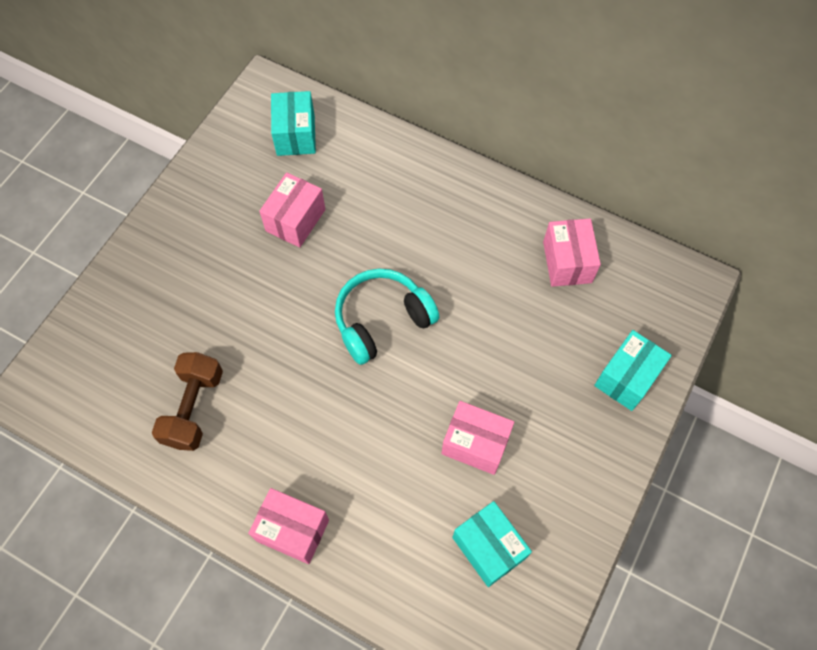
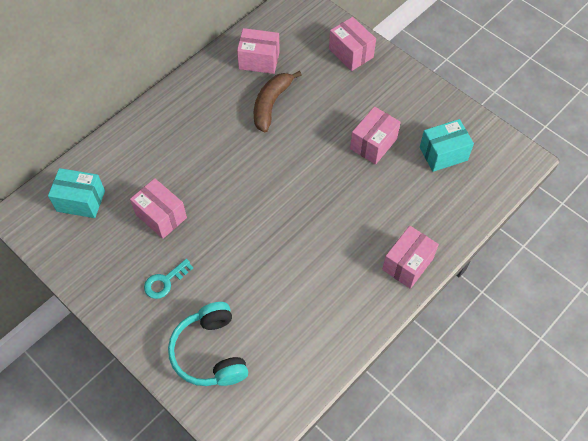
camera: 75 degrees left, 5 degrees down
(193, 408) = (298, 315): brown dumbbell -> none
(210, 250) = (165, 281): none -> turquoise key
(382, 320) = (266, 177): turquoise headphones -> turquoise headphones (210, 352)
(498, 296) = (271, 104): none -> brown banana
(626, 378) = (351, 53): turquoise box -> pink box

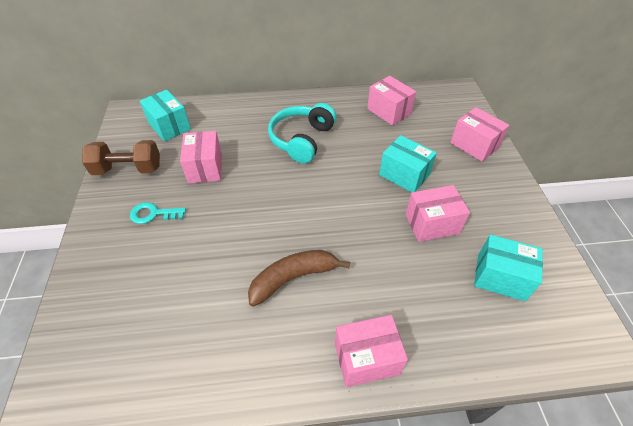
camera: 40 degrees right, 10 degrees down
(95, 263) = (128, 169): none -> brown dumbbell
(210, 352) = (116, 295): turquoise headphones -> turquoise headphones (301, 139)
(271, 104) = (368, 144): brown banana -> brown banana (293, 278)
(322, 115) = (404, 175): none -> turquoise box
(351, 53) = (474, 145): pink box -> pink box turned 45 degrees counterclockwise

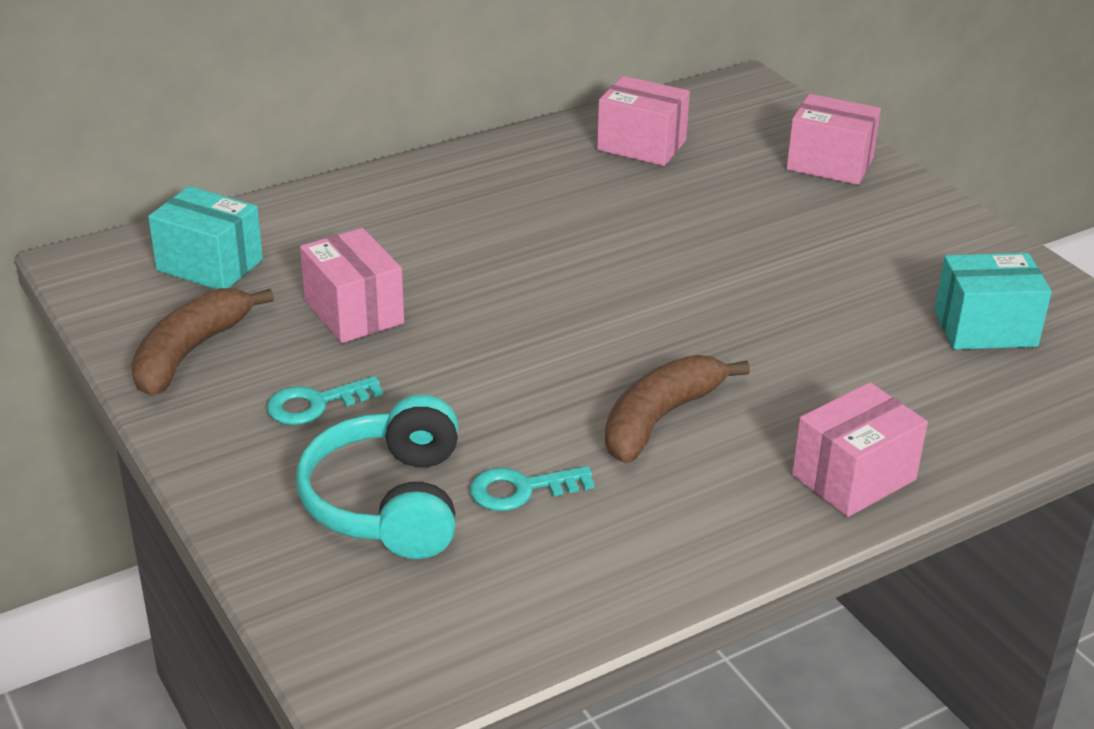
camera: 25 degrees left, 15 degrees down
(128, 169) = (190, 353): brown dumbbell -> brown banana
(200, 299) = (521, 490): none -> turquoise key
(301, 139) = (509, 225): turquoise headphones -> turquoise headphones (388, 502)
(404, 175) = (740, 234): turquoise box -> none
(432, 224) = (835, 289): pink box -> none

